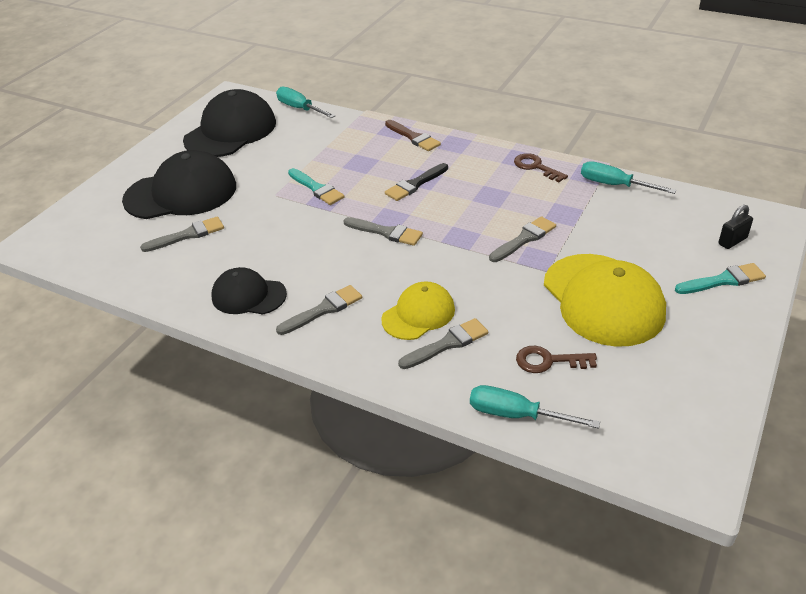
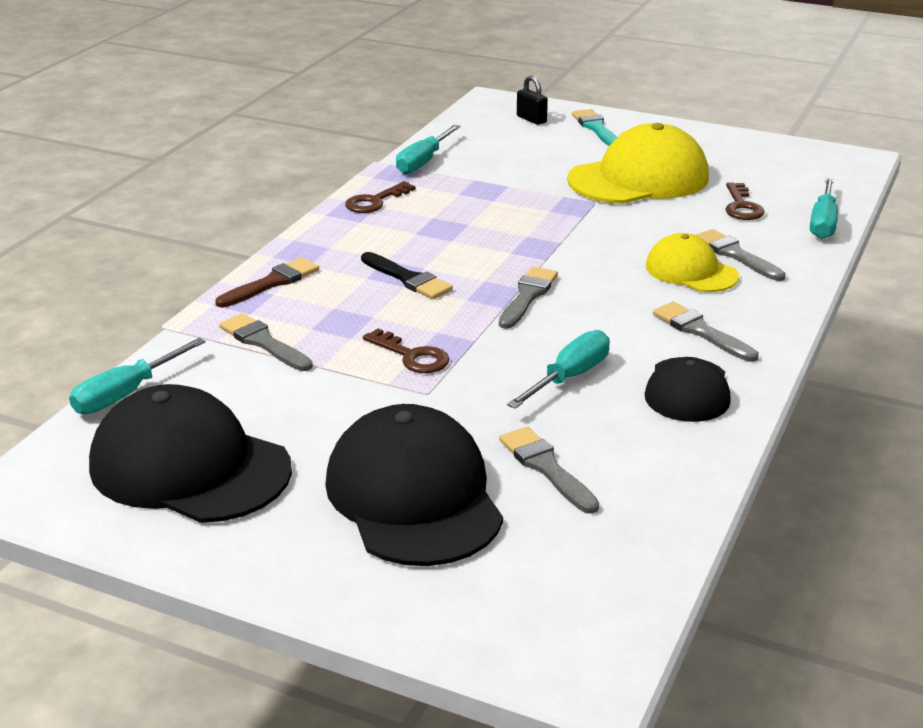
camera: 95 degrees left, 10 degrees down
(278, 247) = (569, 377): none -> turquoise screwdriver
(317, 188) = (412, 356): turquoise brush -> brown key
(524, 239) = (535, 212): grey brush -> grey brush (263, 342)

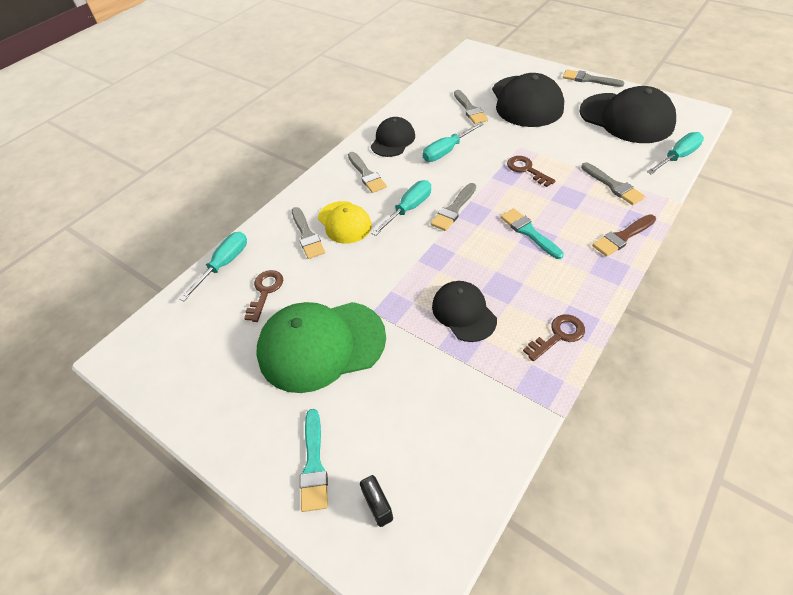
camera: 165 degrees left, 20 degrees up
(244, 573) = (588, 79): none -> grey brush
(408, 279) = (529, 232): black brush -> turquoise brush
(423, 162) = (513, 408): turquoise screwdriver -> turquoise screwdriver (409, 209)
(486, 208) = (463, 312): none -> black cap
(639, 178) = (321, 345): yellow cap -> green cap

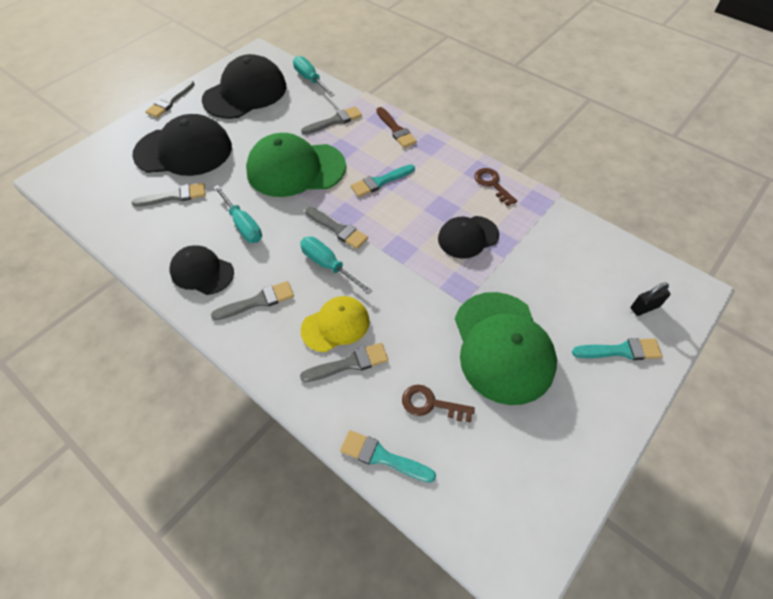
camera: 90 degrees left, 5 degrees up
(224, 264) = (382, 457): turquoise screwdriver -> turquoise brush
(526, 170) = (295, 169): brown key -> green cap

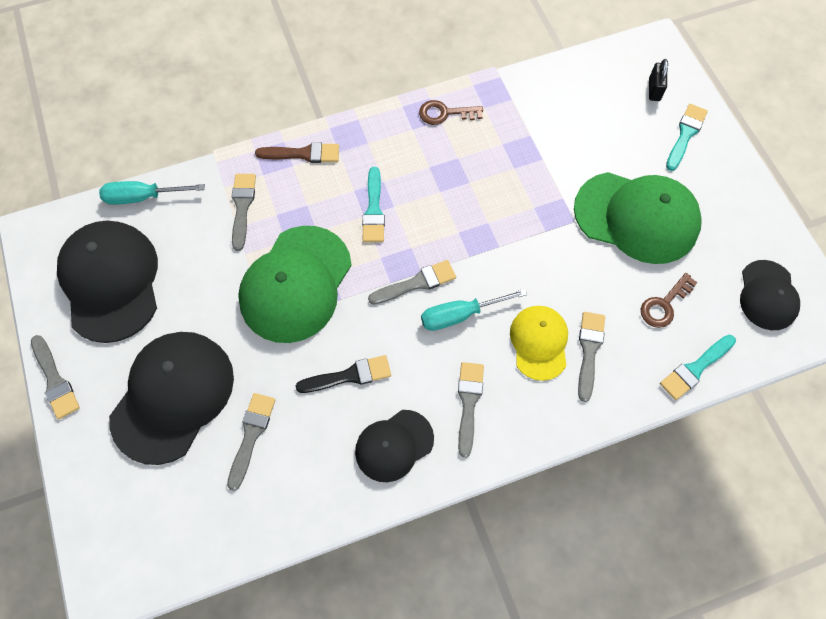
camera: 60 degrees left, 10 degrees up
(243, 225) = (349, 376): turquoise screwdriver -> black brush
(468, 237) = (499, 173): black cap -> black cap (767, 295)

